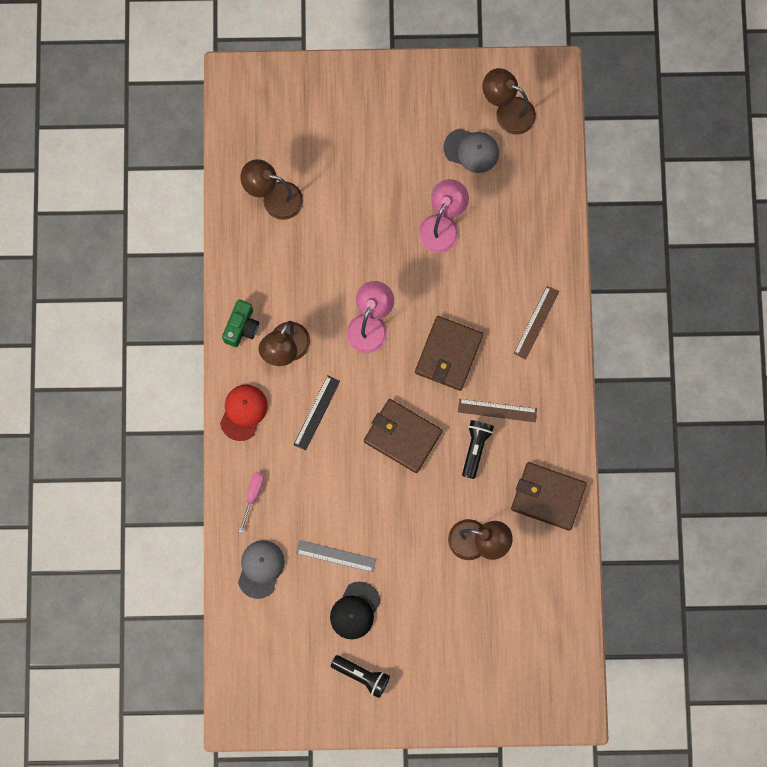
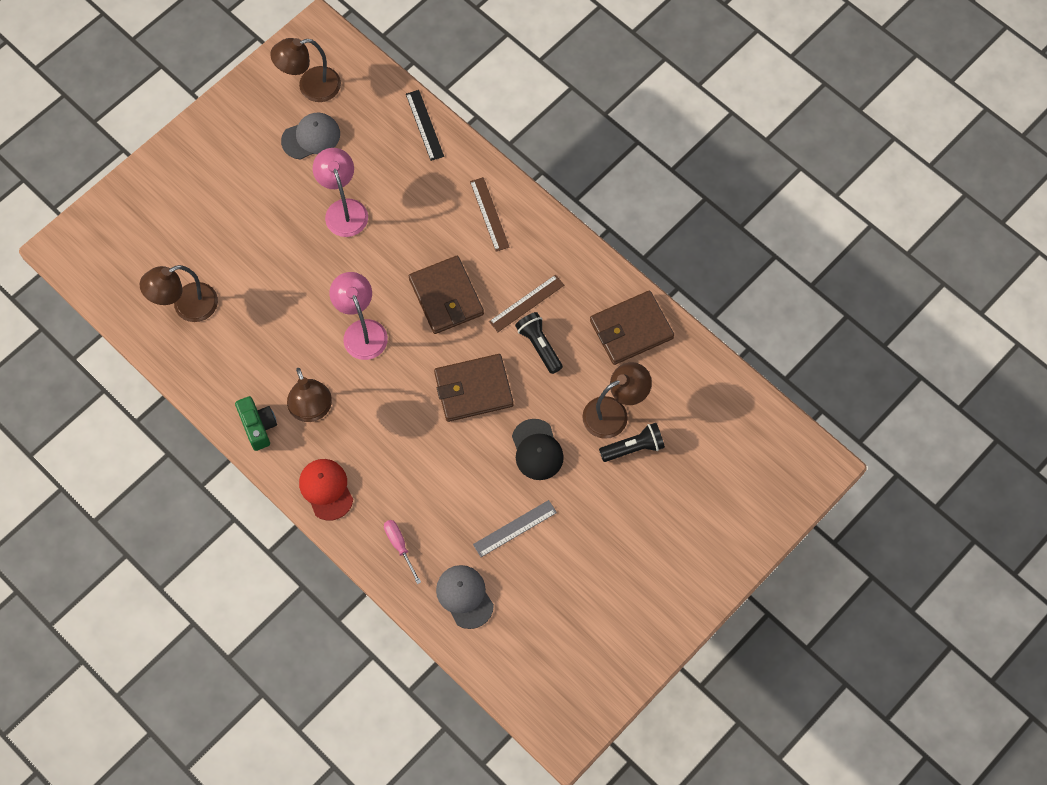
camera: 45 degrees left, 10 degrees down
(316, 412) = (386, 435): black ruler -> black ruler (424, 125)
(355, 610) = (573, 555): black cap -> black cap (537, 450)
(362, 675) = (631, 600): black flashlight -> black flashlight (633, 448)

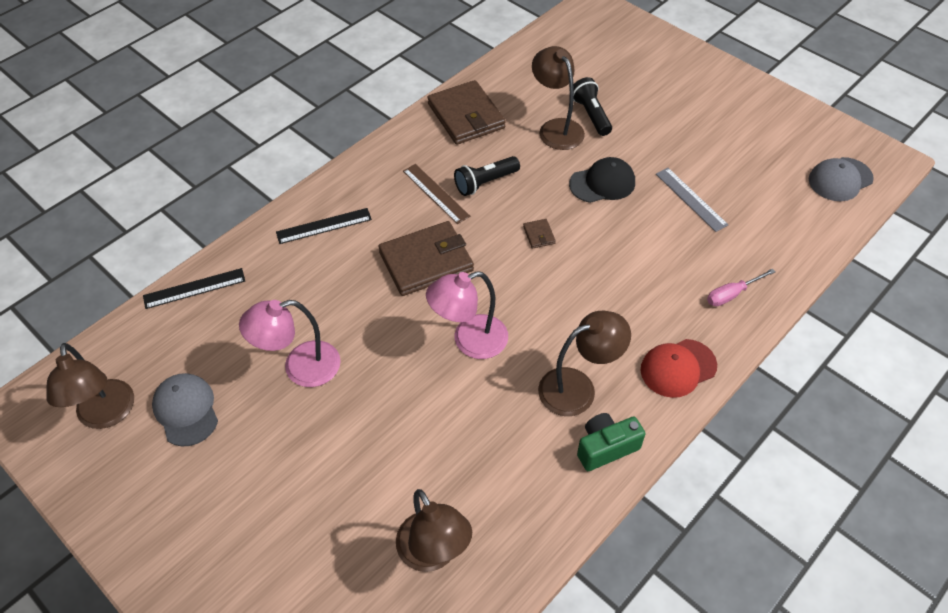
camera: 90 degrees left, 15 degrees down
(464, 596) = (774, 237): grey cap -> grey cap (840, 179)
(473, 389) = (539, 235): brown wallet -> brown wallet, size x0.41
(489, 214) = (324, 226): brown ruler -> black ruler

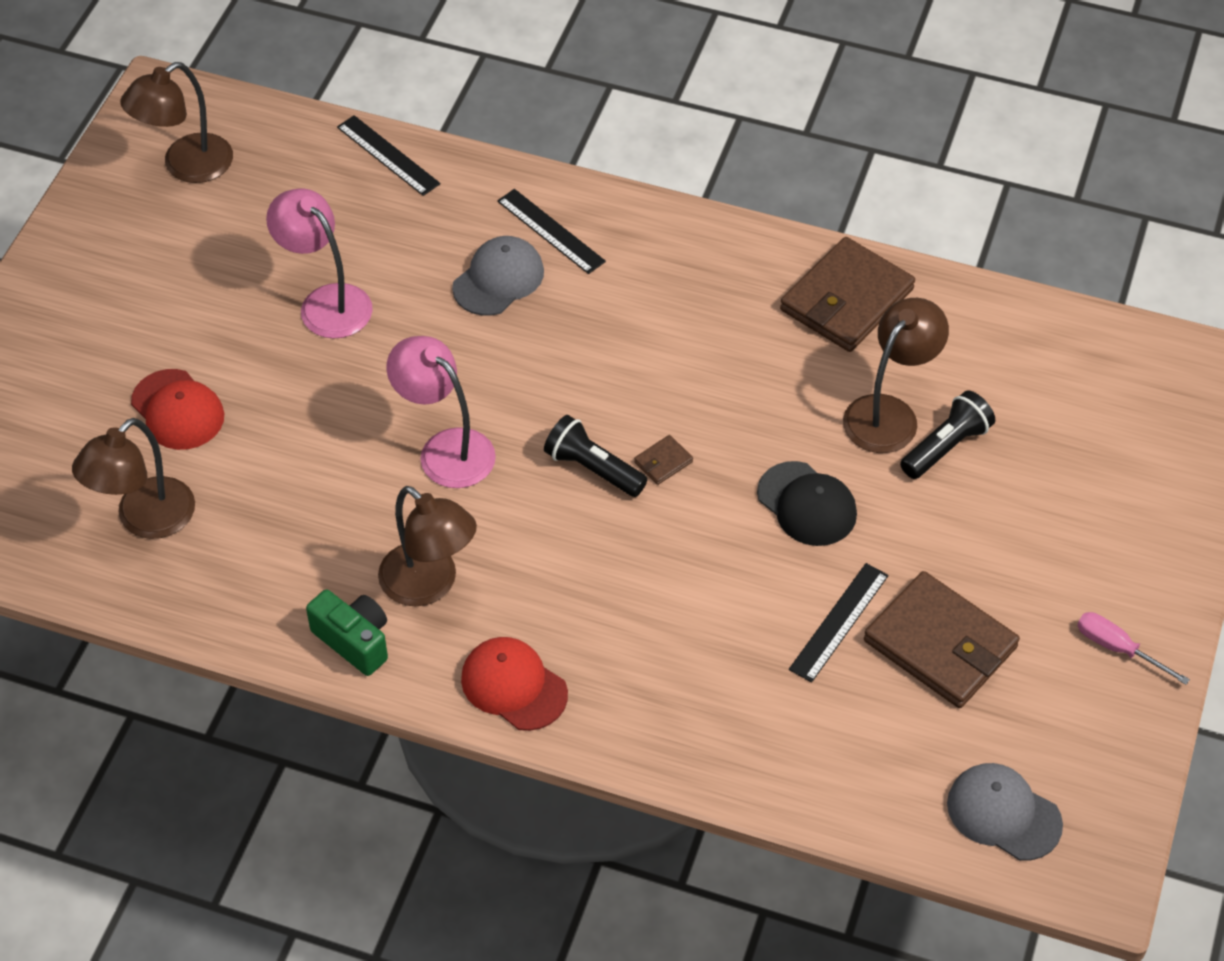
camera: 65 degrees right, 0 degrees up
(186, 410) = (222, 228): grey cap -> grey cap (498, 279)
(341, 496) = (178, 410): none -> red cap
(426, 261) = (549, 357): brown wallet -> brown wallet (940, 644)
(435, 193) = (674, 322): brown ruler -> none
(485, 183) = (726, 369): black flashlight -> black flashlight (593, 469)
(691, 199) = (839, 622): grey ruler -> black ruler
(732, 294) = (677, 718): pink screwdriver -> pink screwdriver (1117, 648)

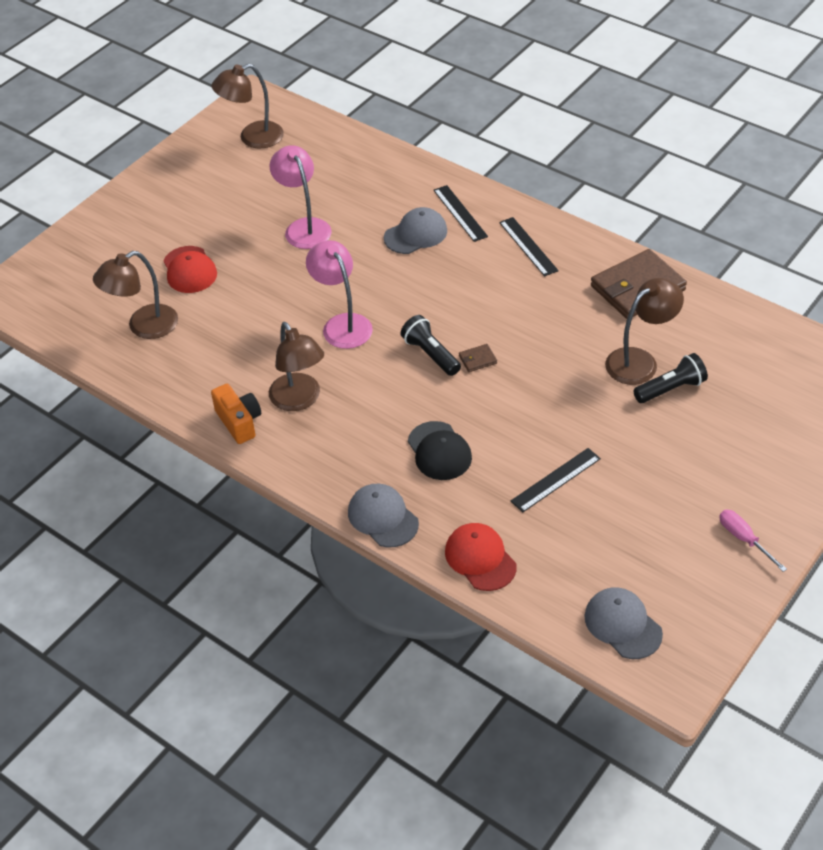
camera: 20 degrees right, 5 degrees down
(354, 641) = (239, 422): green camera -> orange camera
(388, 155) = (376, 153): black ruler -> black ruler (528, 246)
(513, 686) = (327, 470): red cap -> red cap (480, 558)
(620, 738) = (382, 517): none -> grey cap
(807, 504) = (562, 404): black cap -> black cap (439, 451)
(940, 644) = (620, 508): brown wallet -> none

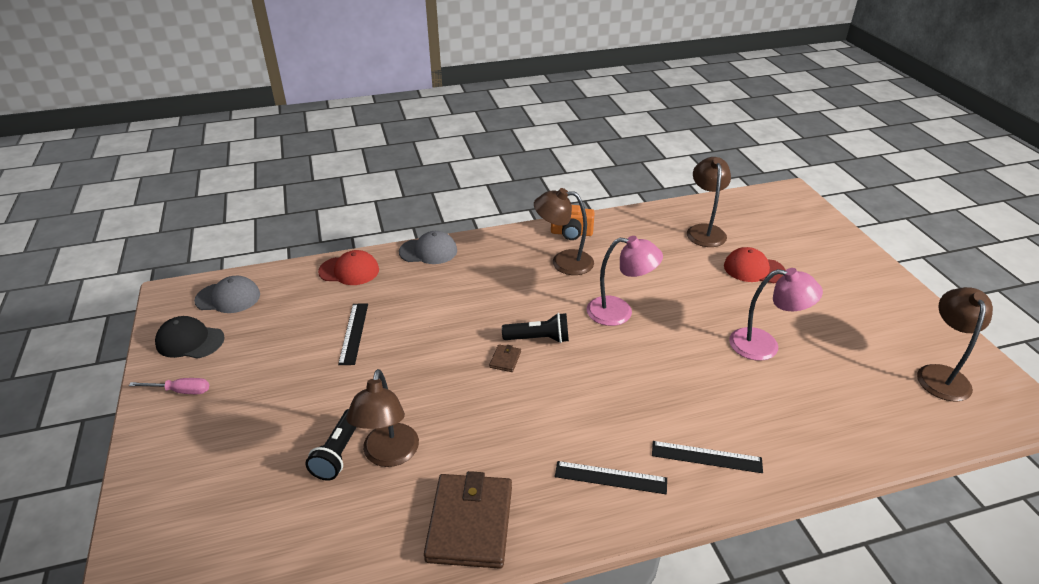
camera: 125 degrees right, 10 degrees down
(415, 234) = (698, 408): grey cap -> none
(439, 451) = (446, 296): black cap -> black cap (190, 341)

